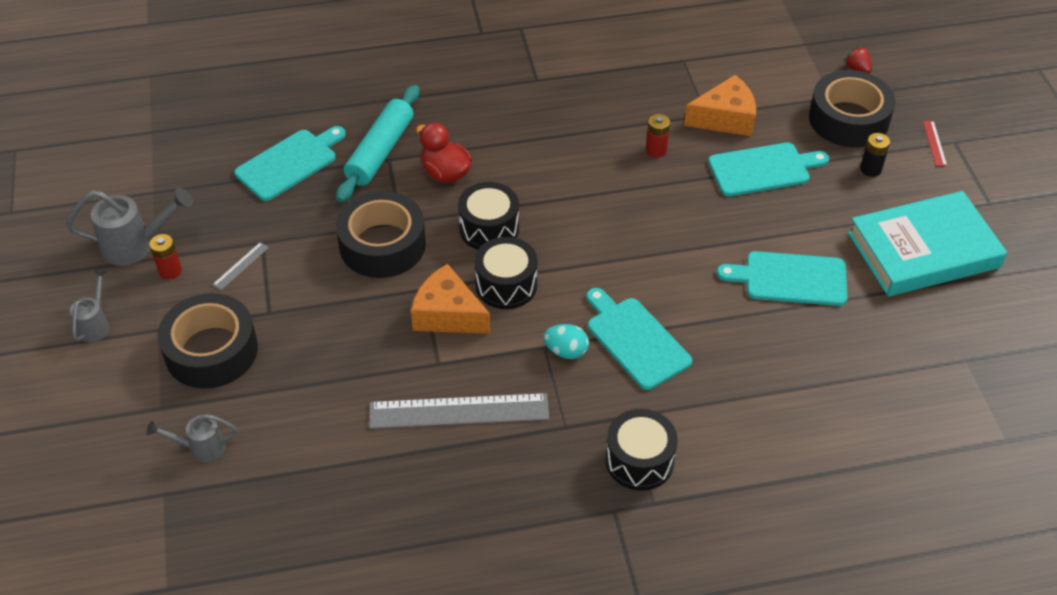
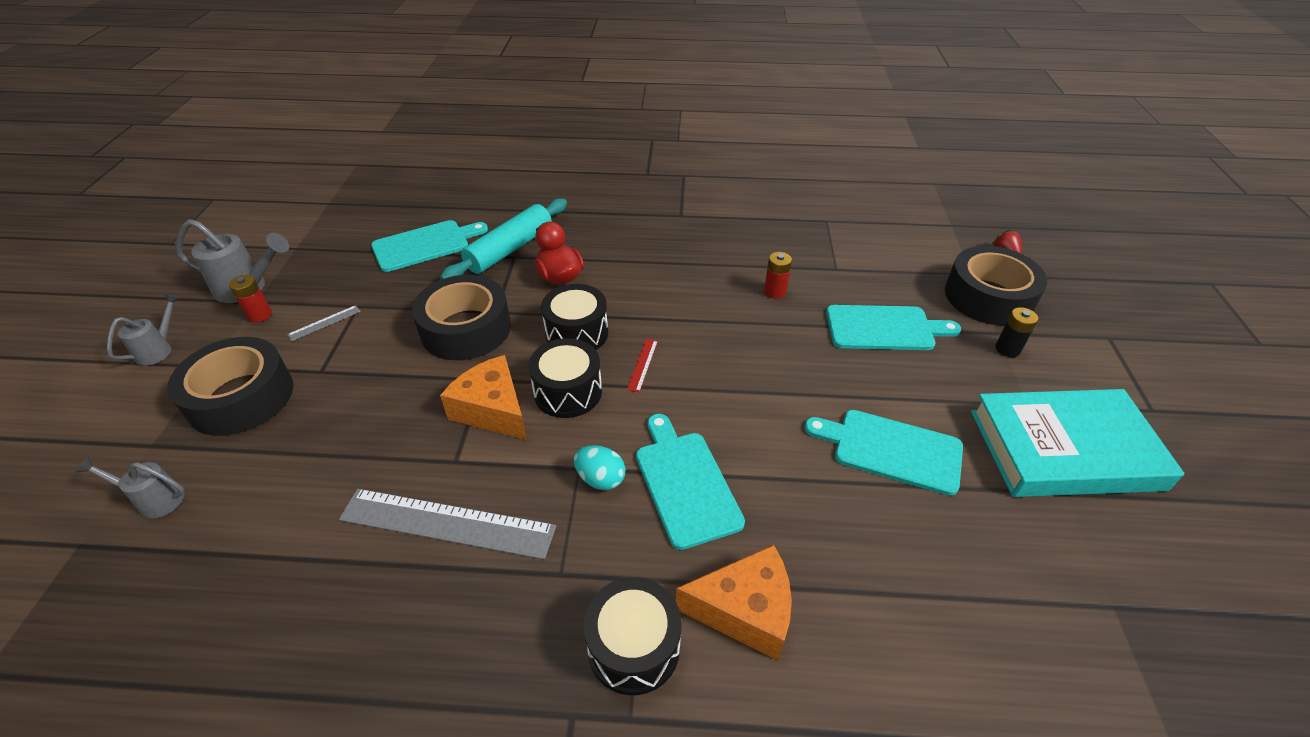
camera: 15 degrees right, 5 degrees down
(725, 118) = (855, 275): orange cheese -> orange cheese (745, 610)
(934, 143) = (1086, 336): red ruler -> red ruler (643, 364)

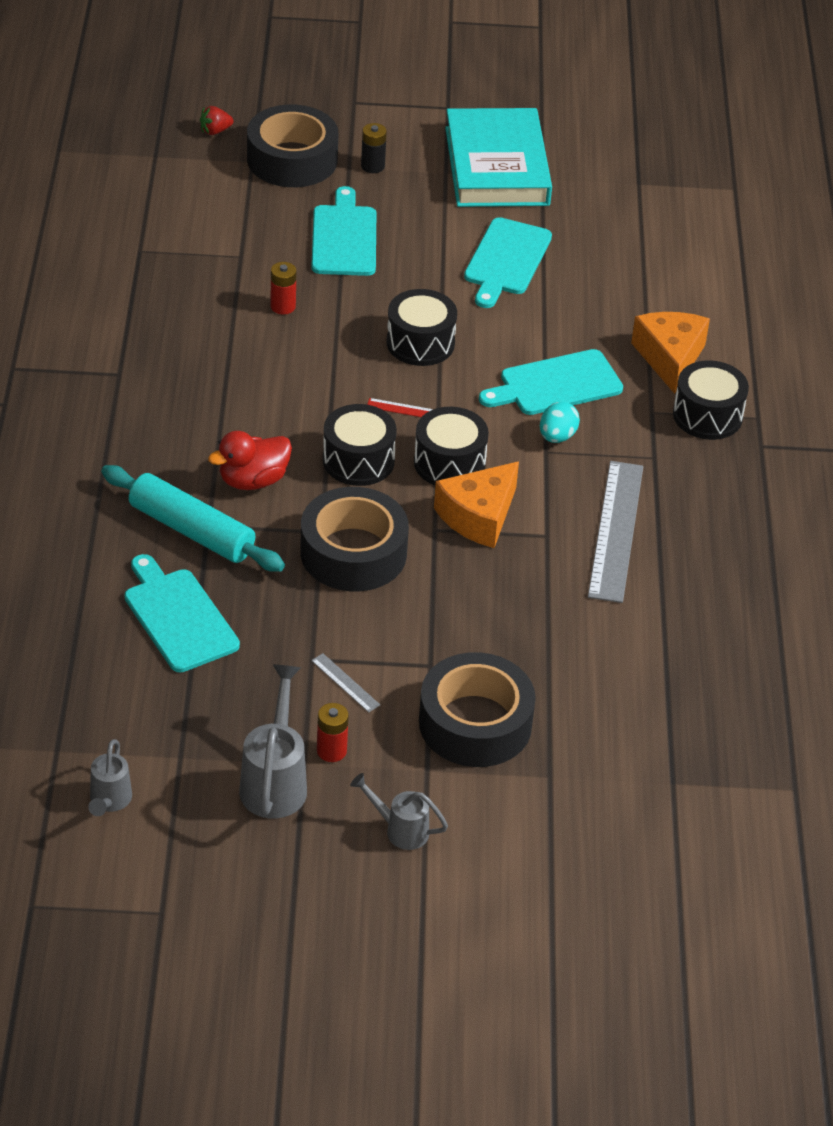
camera: 95 degrees left, 0 degrees up
(154, 500) = (616, 745): grey watering can -> grey watering can (109, 802)
(739, 376) = (420, 343): none -> black drum

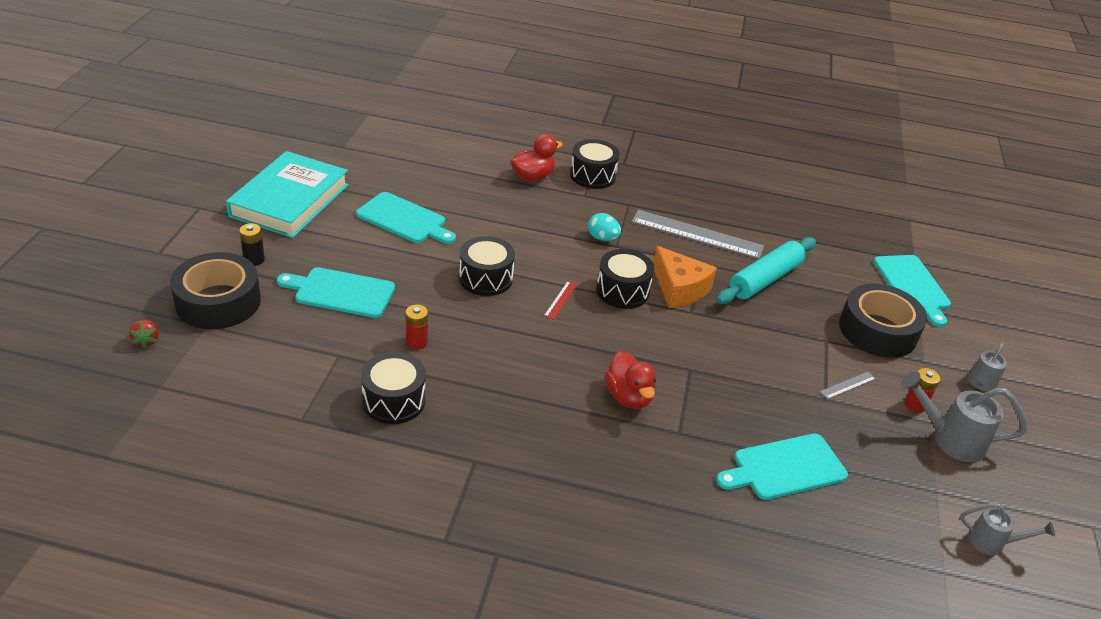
camera: 80 degrees left, 5 degrees down
(191, 531) = (685, 444): turquoise rolling pin -> turquoise rolling pin (765, 279)
(353, 553) = (714, 356): black tape -> none
(358, 460) = (613, 335): black drum -> black drum (394, 401)
(497, 166) = (289, 200): turquoise book -> turquoise book turned 75 degrees counterclockwise
(556, 384) = (548, 227): turquoise cutting board -> turquoise cutting board (912, 286)
(670, 358) = (533, 176): orange cheese -> red duck

